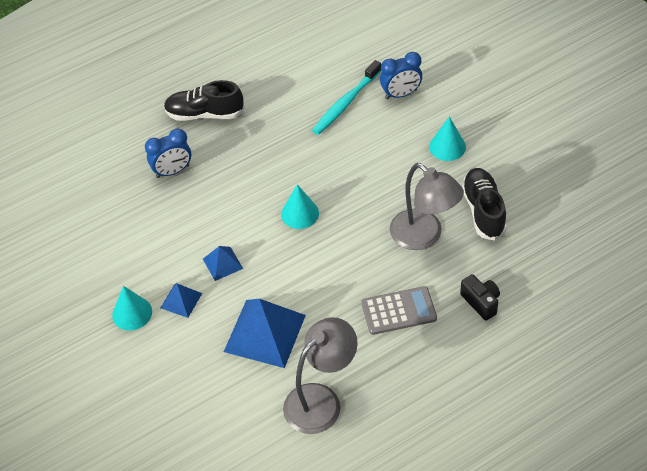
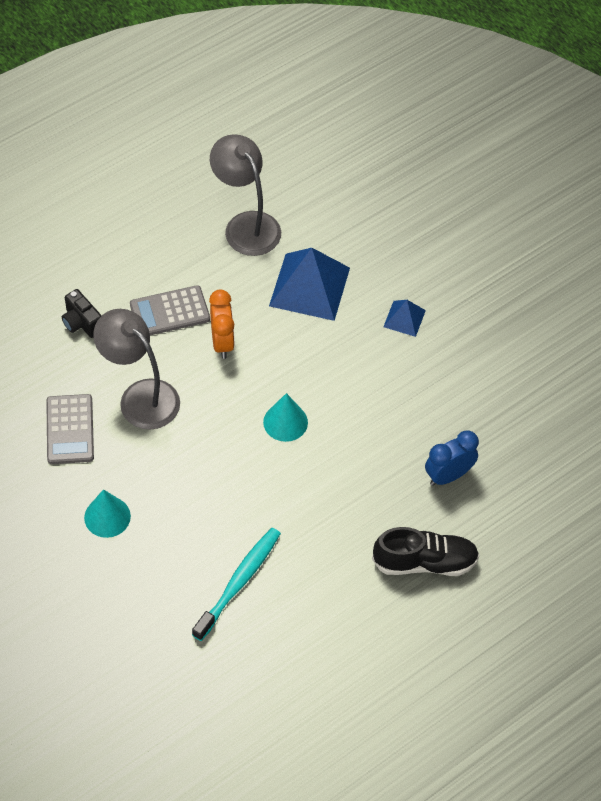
camera: 170 degrees right, 5 degrees up
(132, 313) = (454, 304): turquoise cone -> none
(222, 263) = (366, 360): blue pyramid -> none
(321, 400) = (246, 225): grey lamp -> grey lamp turned 105 degrees clockwise
(350, 282) = (222, 342): none -> orange clock
(401, 94) = (165, 598): blue clock -> none
(483, 210) = (70, 429): black shoe -> grey calculator

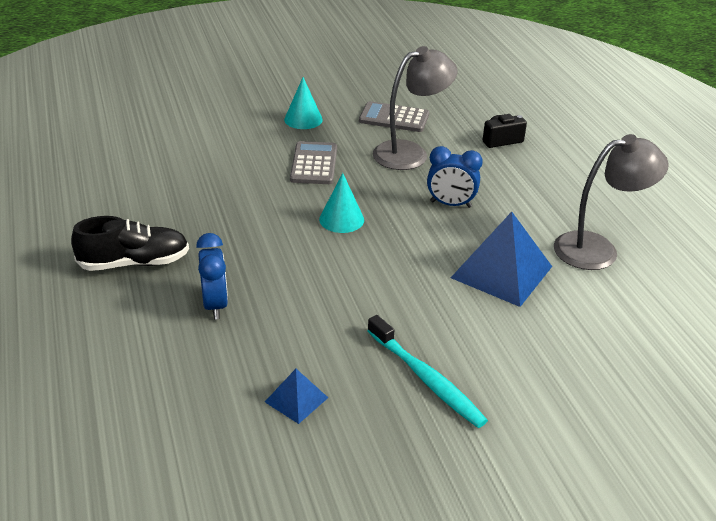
camera: 110 degrees right, 20 degrees down
(170, 312) = (497, 184): grey calculator -> grey calculator (314, 164)
(222, 342) = (450, 204): orange clock -> blue clock
(239, 582) = (199, 162): turquoise toothbrush -> turquoise toothbrush (426, 379)
(404, 318) = (433, 329): blue pyramid -> blue pyramid (296, 399)
(425, 562) = (134, 263): black shoe -> black shoe turned 120 degrees counterclockwise

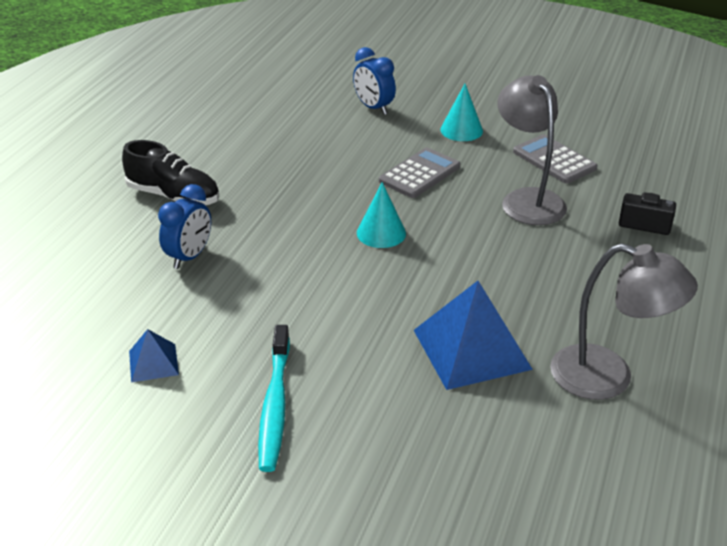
camera: 40 degrees right, 0 degrees up
(410, 153) = (527, 199): grey lamp -> grey lamp turned 120 degrees counterclockwise
(450, 204) = (504, 264): blue clock -> blue clock (373, 108)

